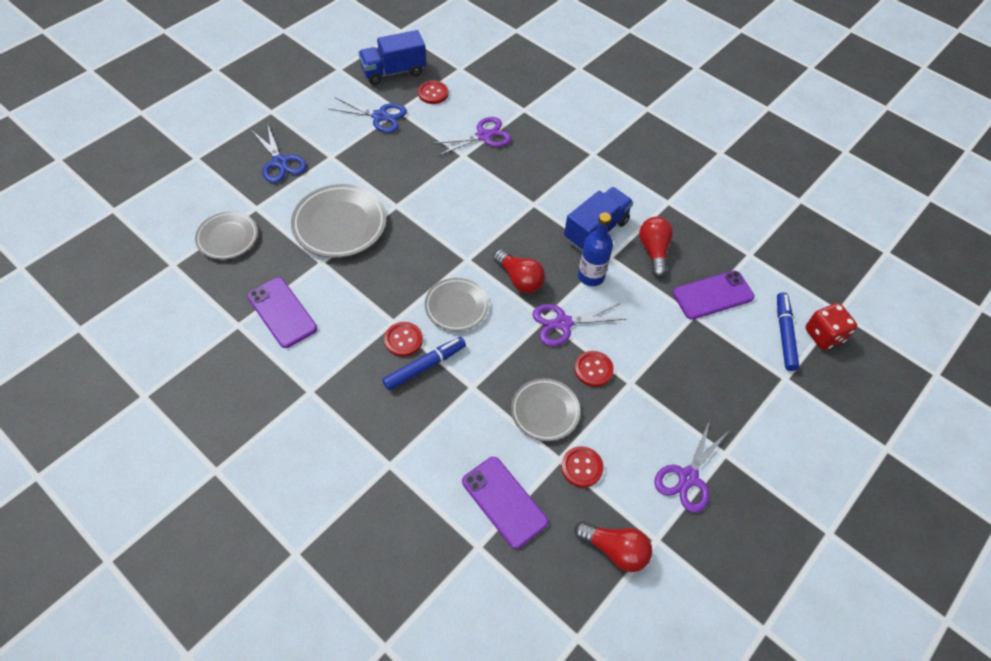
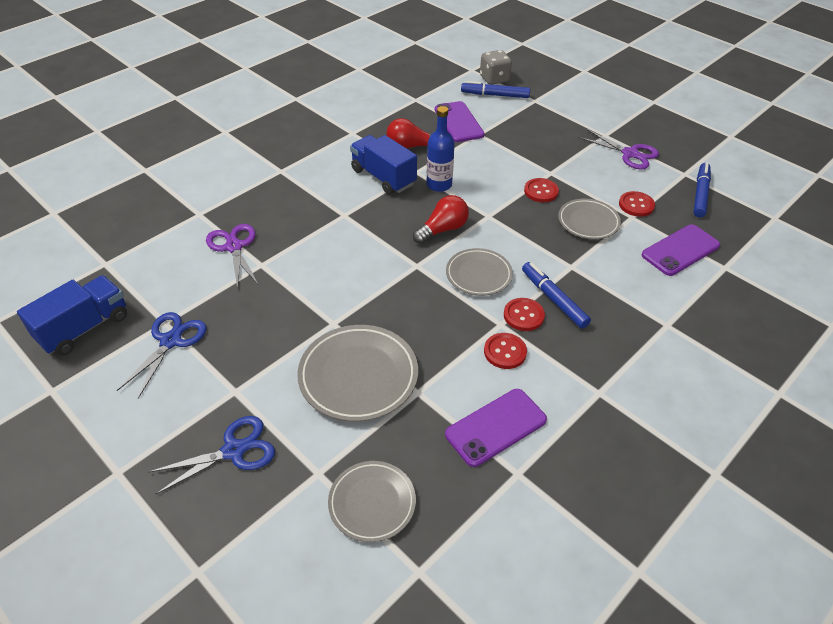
camera: 85 degrees left, 10 degrees down
(393, 72) = (84, 328): blue truck -> blue truck turned 120 degrees counterclockwise
(433, 93) = (143, 289): red button -> red button (505, 352)
(563, 323) = (493, 205): purple scissors -> none
(614, 550) = (700, 194): red light bulb -> blue marker
(824, 335) = (494, 79): red dice -> grey dice

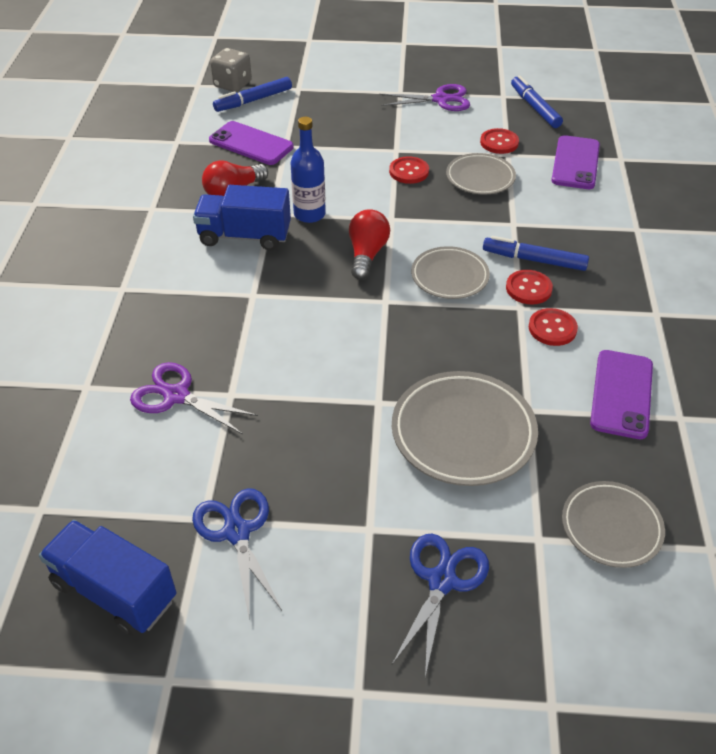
camera: 40 degrees left, 0 degrees up
(84, 328) = (114, 591): blue truck -> blue truck turned 60 degrees counterclockwise

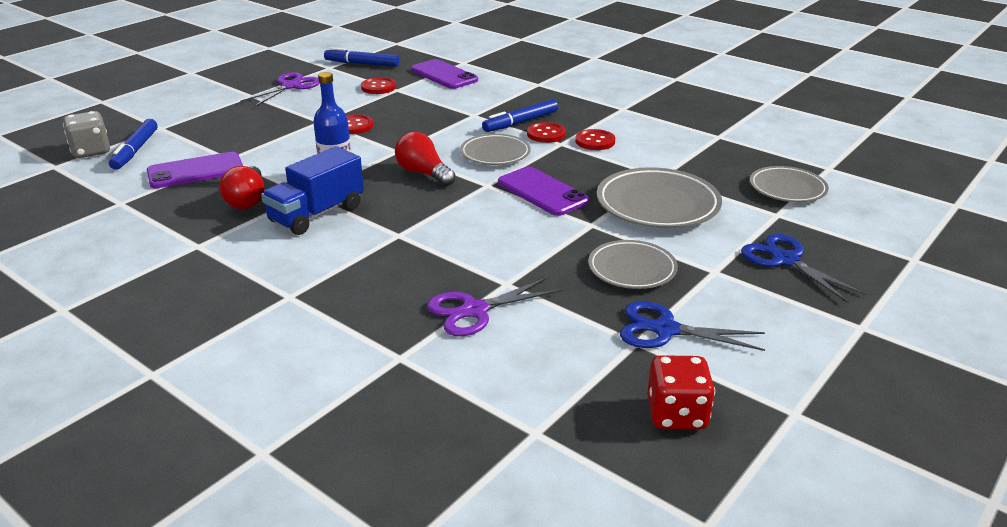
camera: 55 degrees left, 15 degrees down
(114, 591) = (676, 414): blue truck -> red dice
(480, 178) = (406, 106): grey plate -> grey plate (632, 269)
(621, 394) = (680, 144): purple phone -> purple phone (542, 192)

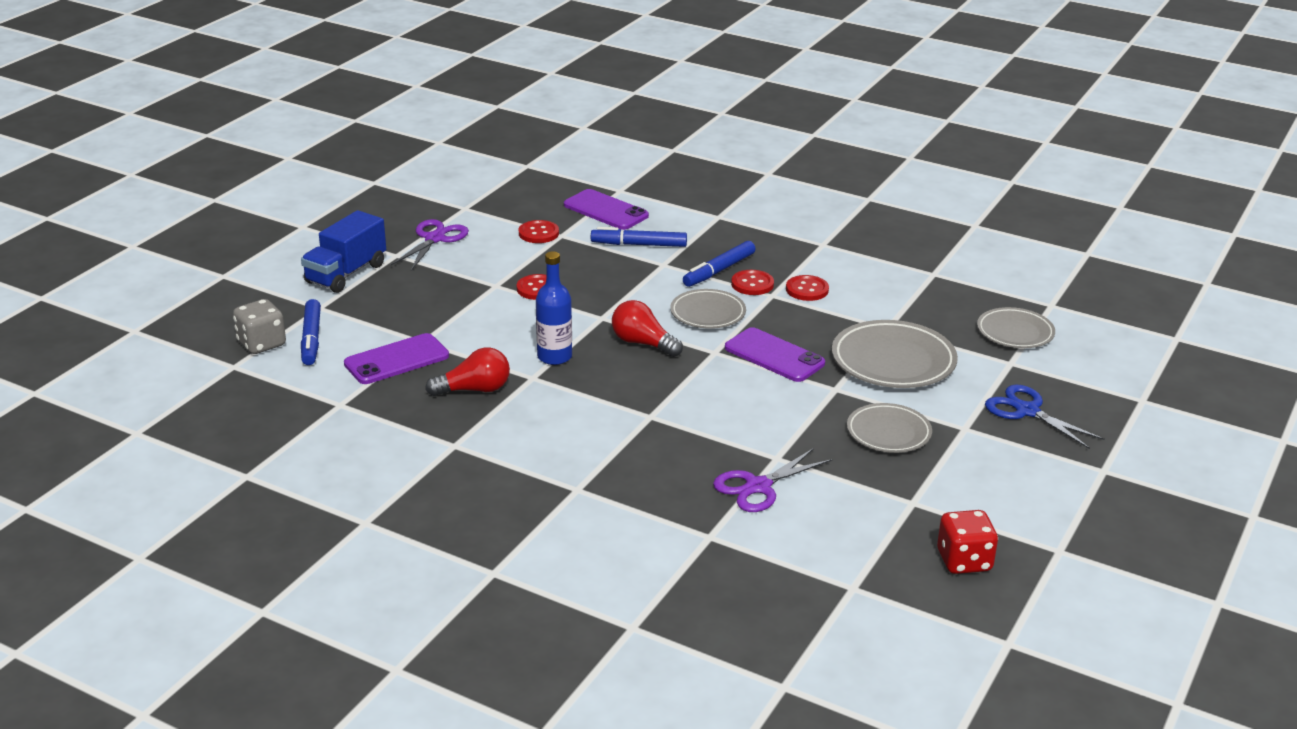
camera: 10 degrees left, 0 degrees up
(247, 200) = (474, 390): red light bulb -> red light bulb turned 90 degrees counterclockwise
(317, 214) = (556, 400): blue truck -> blue truck (346, 273)
(362, 64) = (501, 200): blue marker -> blue marker (639, 244)
(665, 330) = (935, 489): blue scissors -> none

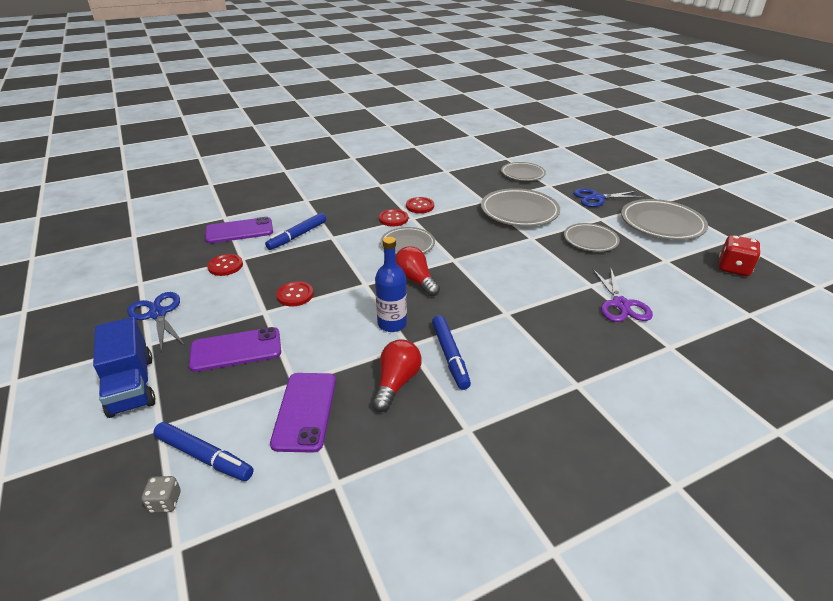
camera: 55 degrees left, 5 degrees up
(261, 344) = (165, 502): grey dice -> grey dice, size x0.56
(434, 239) = (157, 314): purple scissors -> blue scissors
(643, 343) = (415, 281): red light bulb -> red light bulb turned 75 degrees clockwise
(719, 270) = (365, 223): blue marker -> blue marker (450, 356)
(774, 356) = (478, 242): purple phone -> purple phone (236, 350)
(1020, 481) = (661, 224): none -> grey plate

